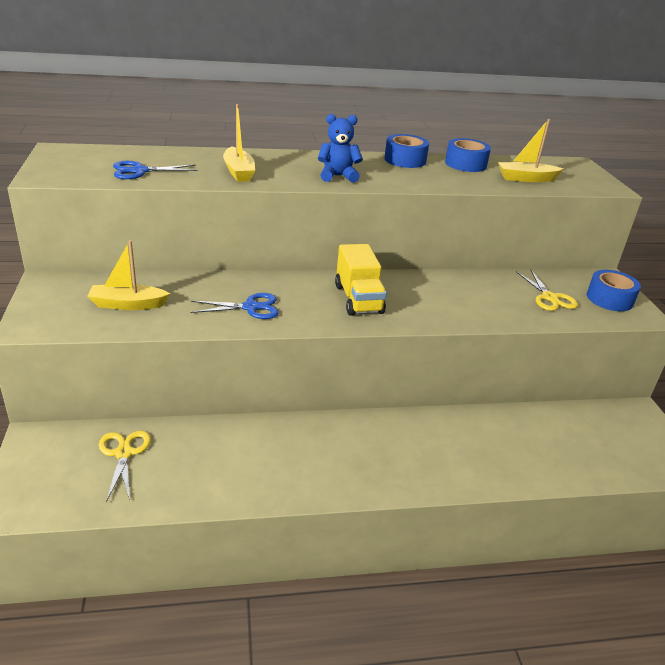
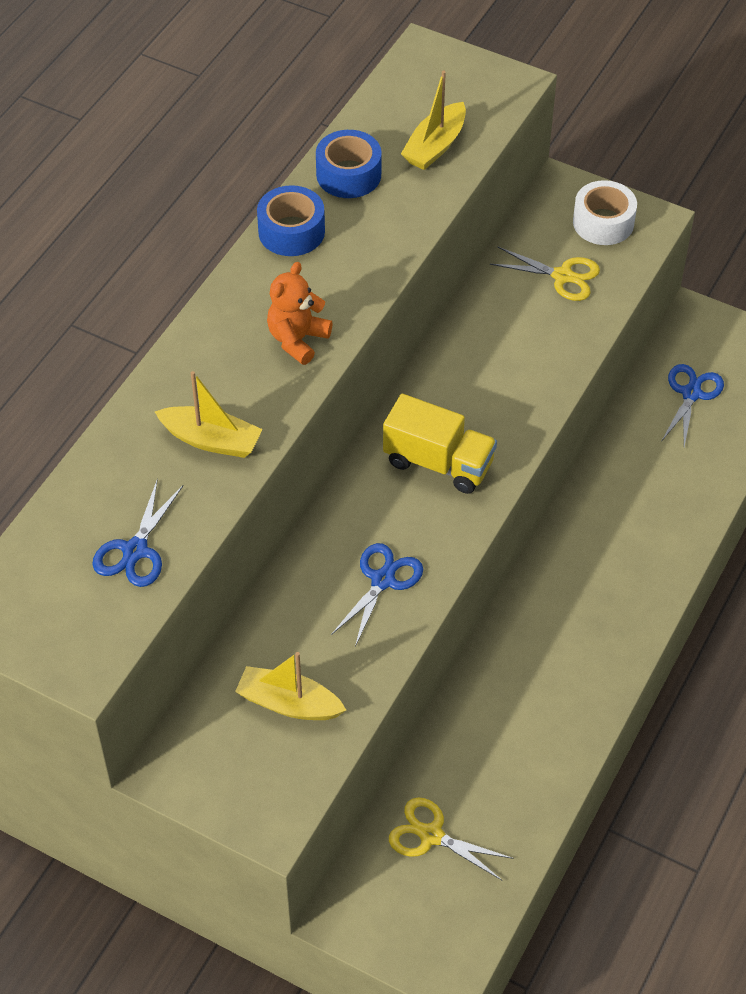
camera: 50 degrees left, 20 degrees up
(128, 304) = (289, 703): yellow boat -> yellow boat turned 75 degrees clockwise
(337, 176) = (297, 340): blue teddy bear -> orange teddy bear
(585, 434) = (691, 394): none -> blue scissors
(609, 299) = (603, 222): blue tape -> white tape

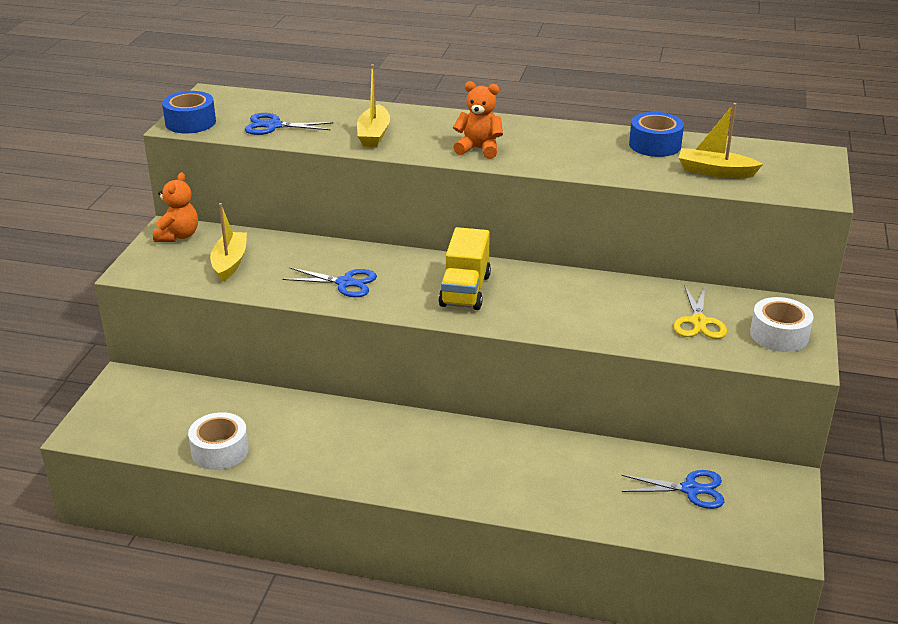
camera: 75 degrees right, 20 degrees down
(190, 761) = (178, 236): none -> orange teddy bear
(291, 231) = (581, 133): blue tape -> blue tape (190, 122)
(431, 835) = (193, 408): yellow scissors -> none
(526, 812) = (220, 451): none -> white tape

